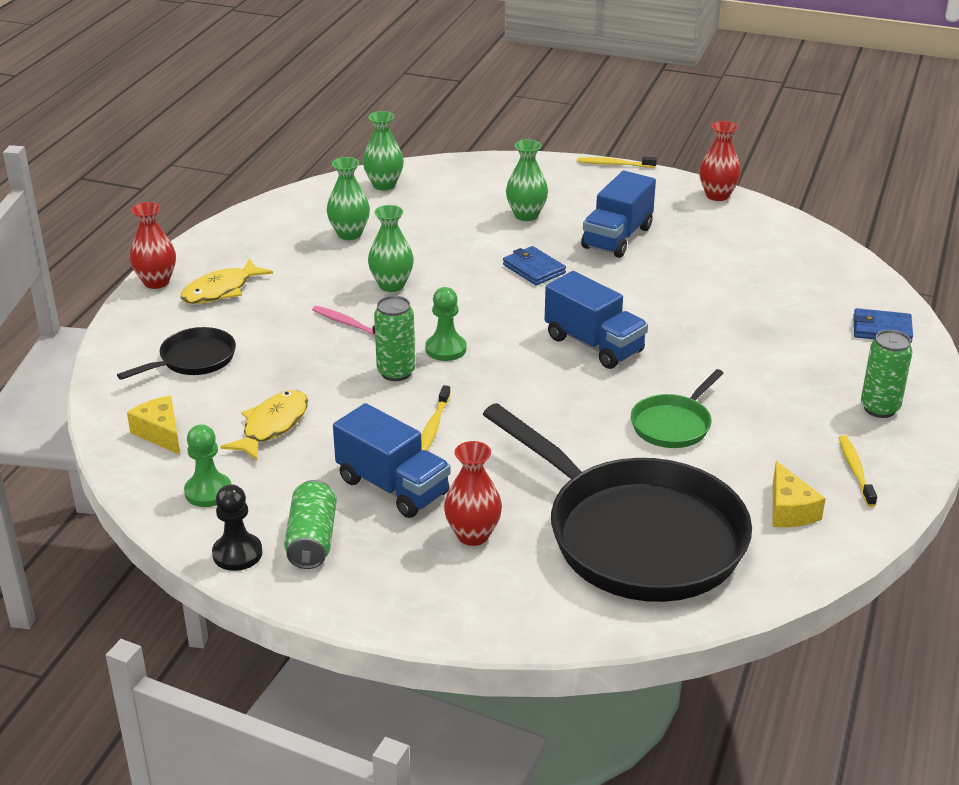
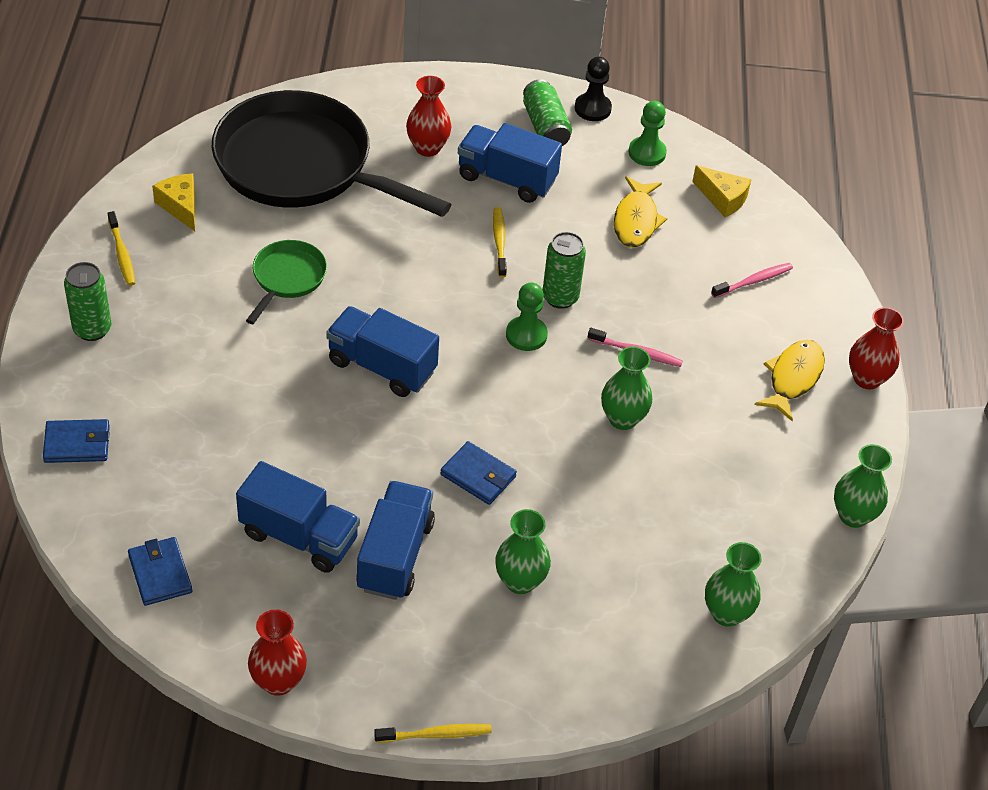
camera: 160 degrees right, 15 degrees up
(193, 360) = (753, 281): black pan -> pink toothbrush
(349, 234) = (714, 500): green vase -> green vase (853, 515)
(691, 255) = (299, 536): none -> blue truck
(803, 251) = (160, 573): none -> blue wallet

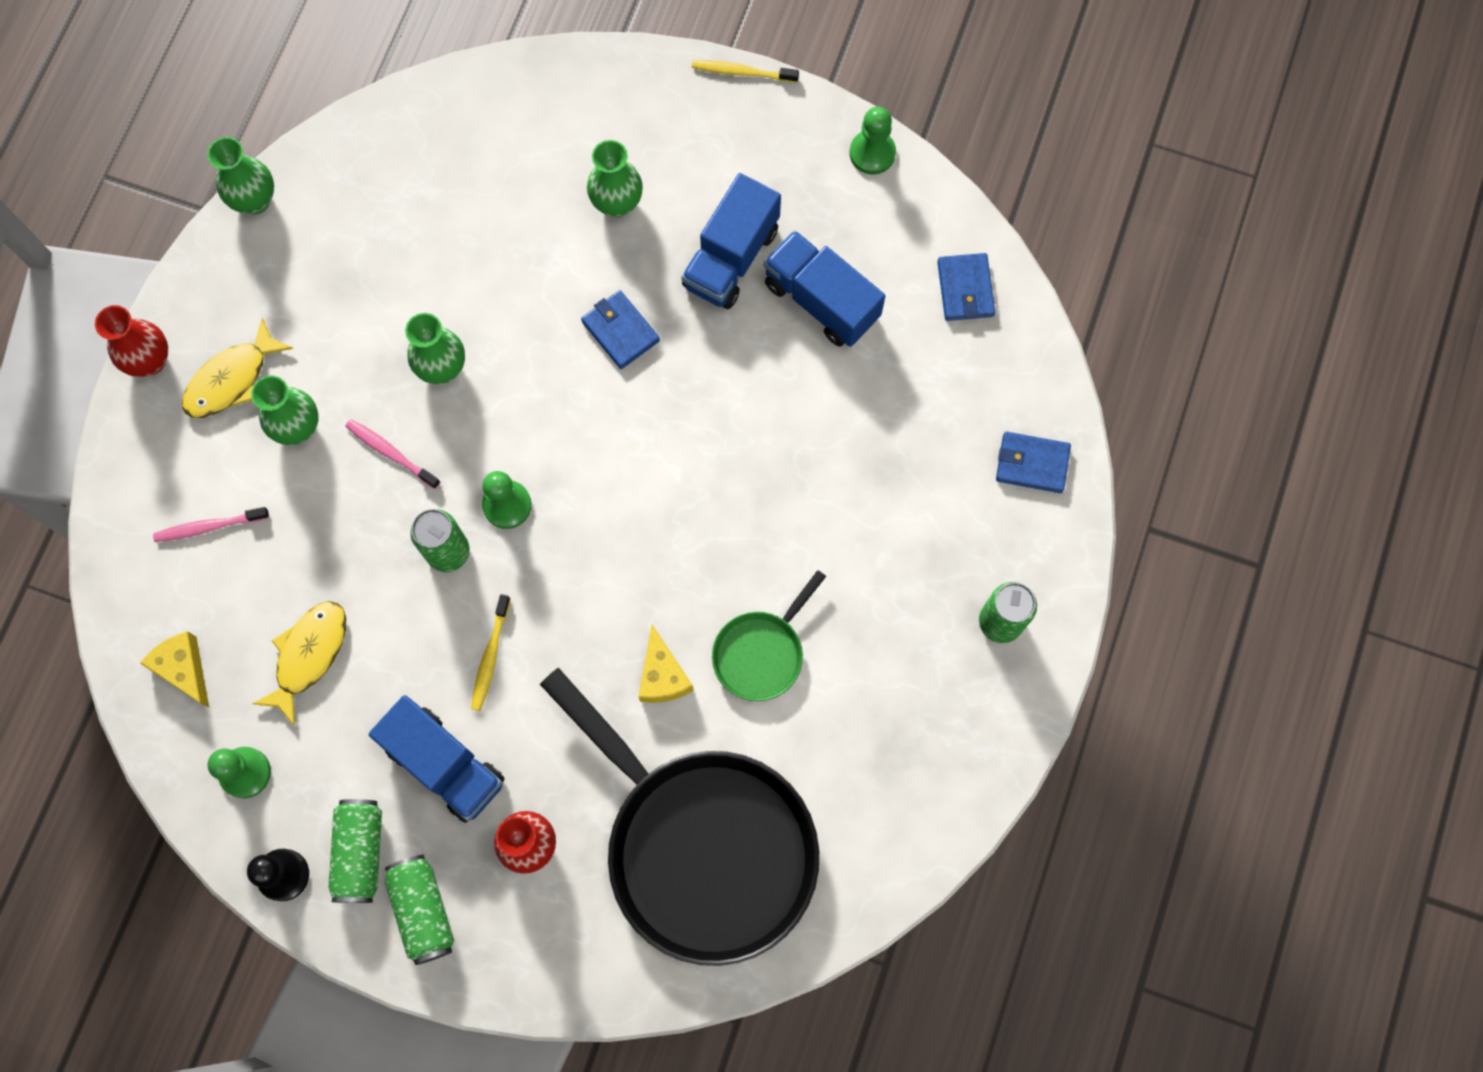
camera: 160 degrees left, 25 degrees up
(122, 254) = (952, 736): yellow toothbrush -> none
(180, 206) = (870, 804): yellow cheese -> yellow cheese (662, 675)
(278, 681) = (872, 153): red vase -> green pawn
(382, 366) = (683, 496): blue truck -> none
(488, 106) = (423, 910): none -> green can
(726, 613) = (431, 126): green vase -> green vase (298, 427)

